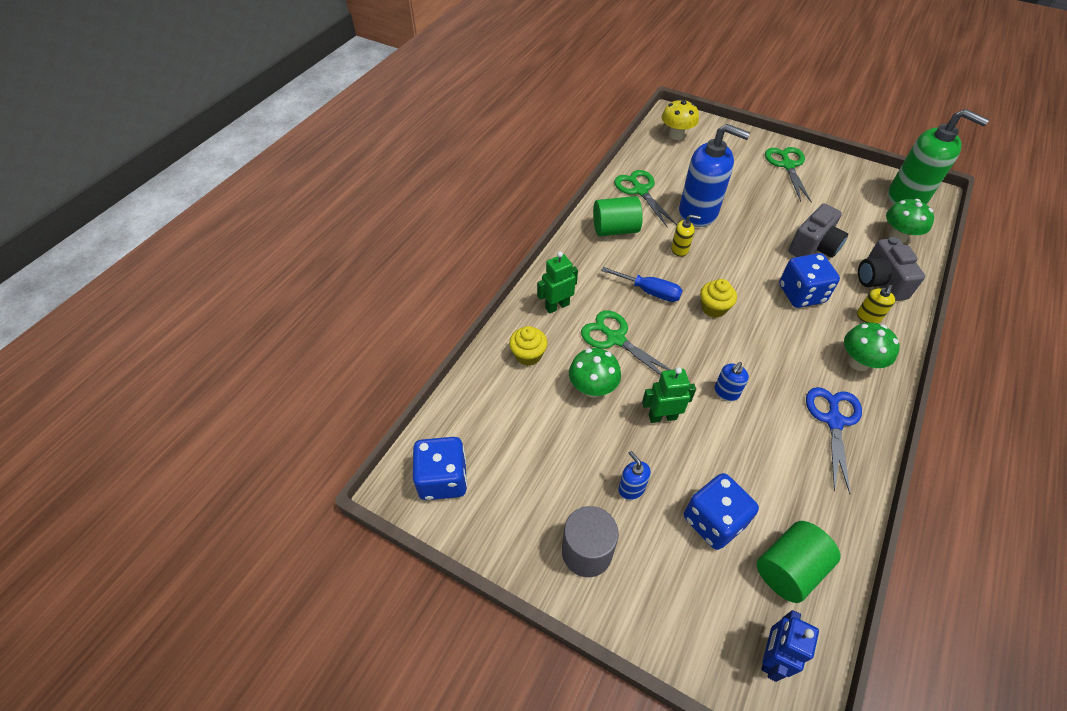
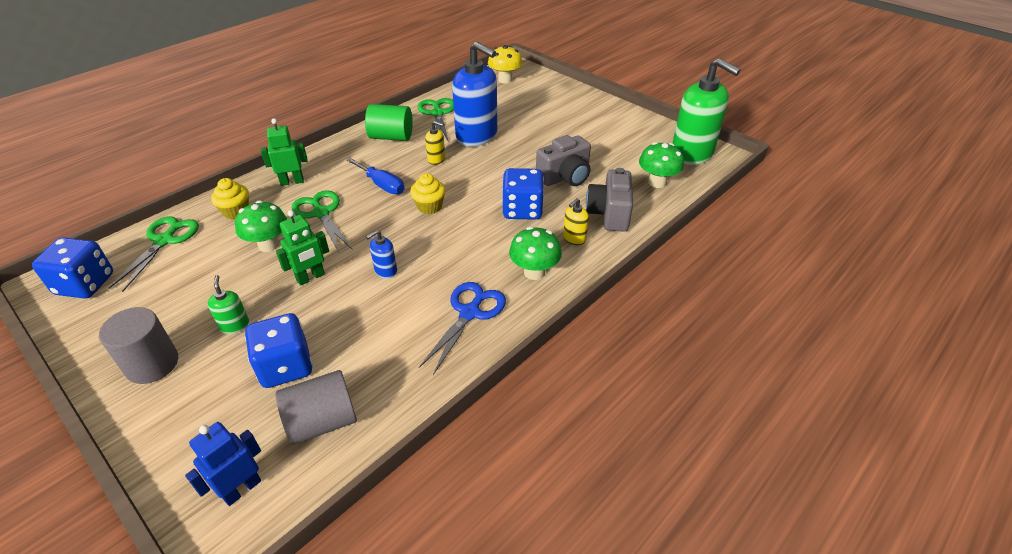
camera: 15 degrees right, 10 degrees down
(631, 488) = (234, 325): blue soap dispenser -> green soap dispenser
(662, 416) = (311, 277): green robot -> green robot turned 135 degrees clockwise
(787, 165) = (591, 114): green scissors -> green scissors (164, 241)
(789, 569) = (322, 422): green cylinder -> grey cylinder

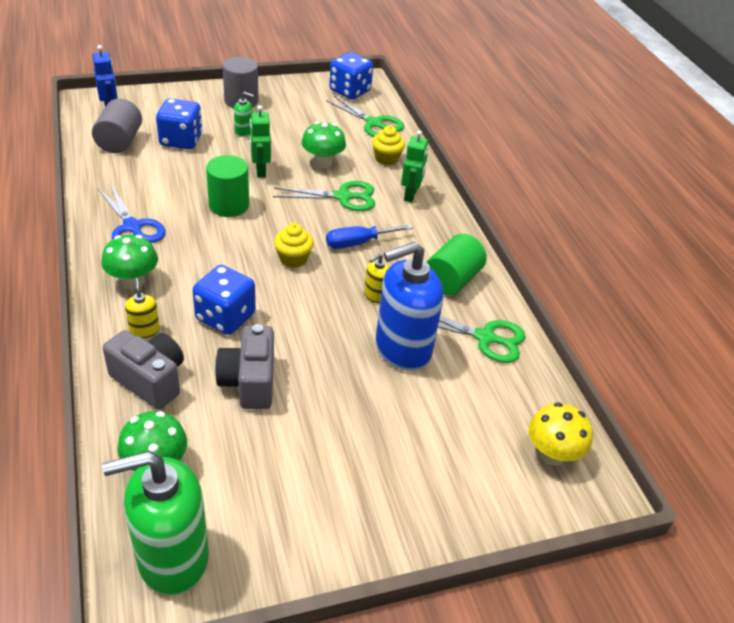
camera: 115 degrees right, 0 degrees up
(385, 271) = (229, 205): blue soap dispenser -> green cylinder

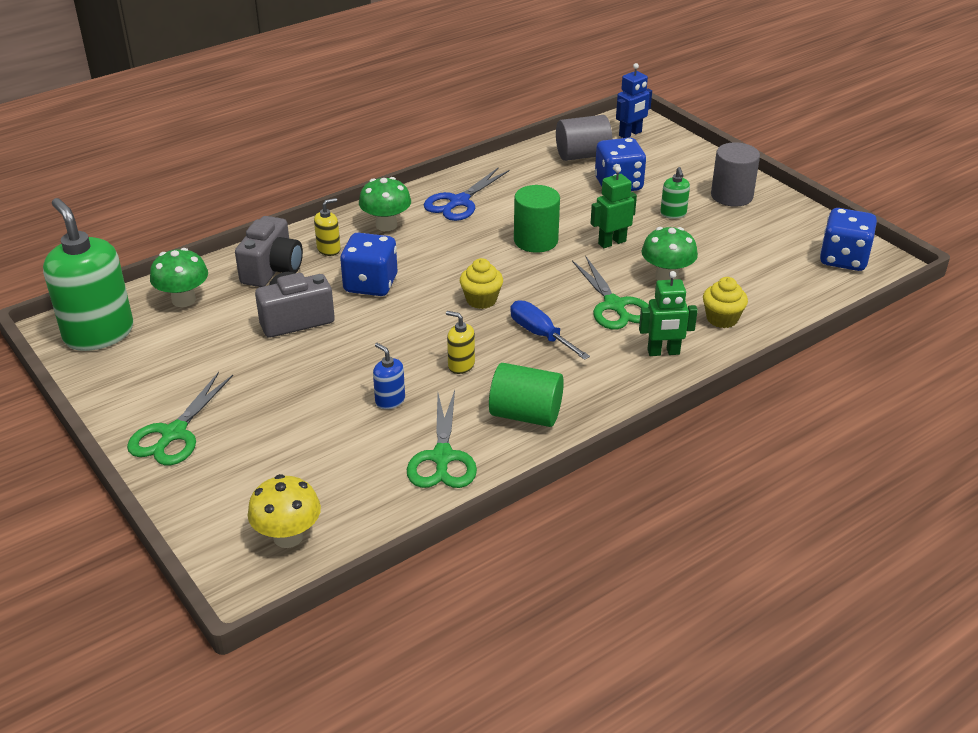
camera: 75 degrees right, 5 degrees down
(374, 124) = (789, 293): green scissors -> green scissors (174, 434)
(402, 349) = (390, 400): blue soap dispenser -> blue soap dispenser, size x0.43

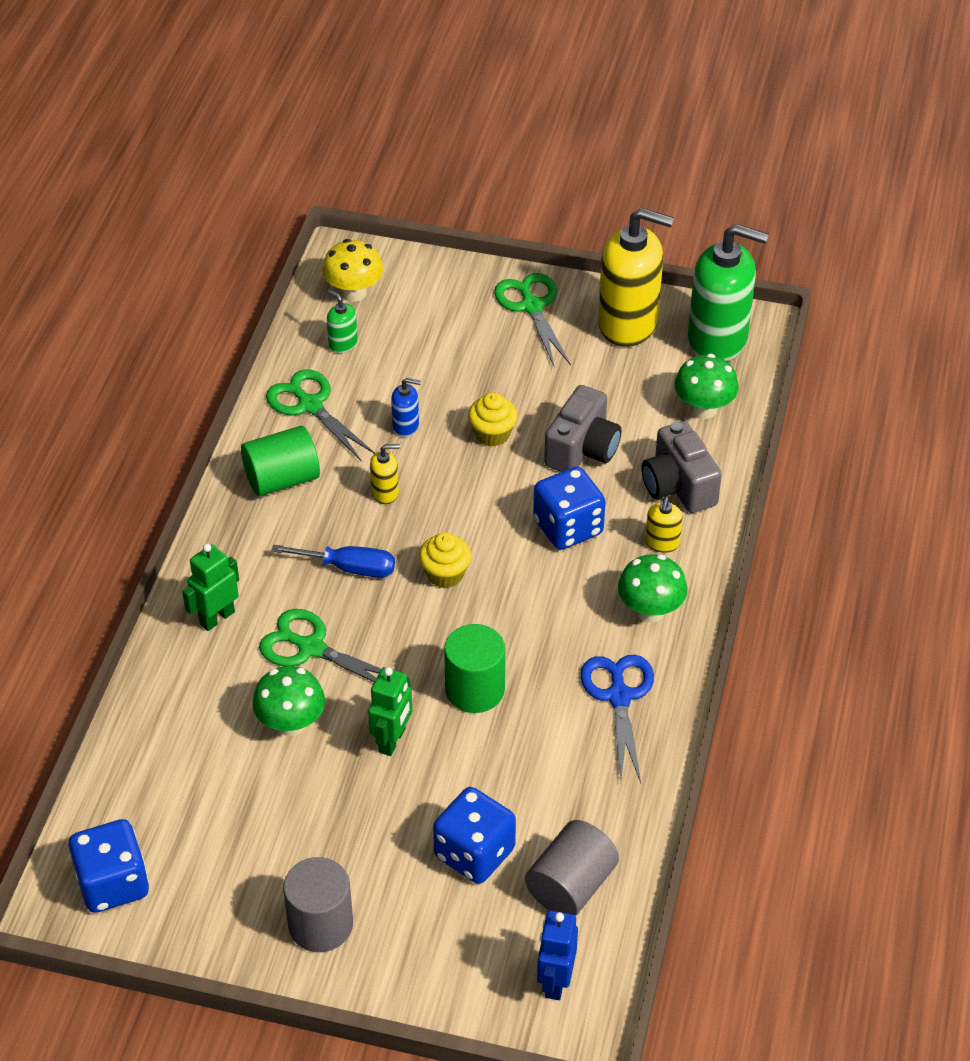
camera: 140 degrees right, 10 degrees up
(133, 379) = (628, 324): none -> yellow soap dispenser
(673, 214) = (365, 839): green soap dispenser -> green soap dispenser (343, 344)
(722, 319) = (190, 697): yellow cupcake -> yellow cupcake (492, 434)

